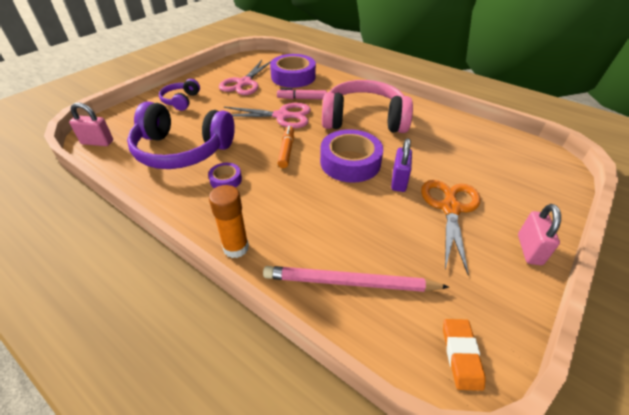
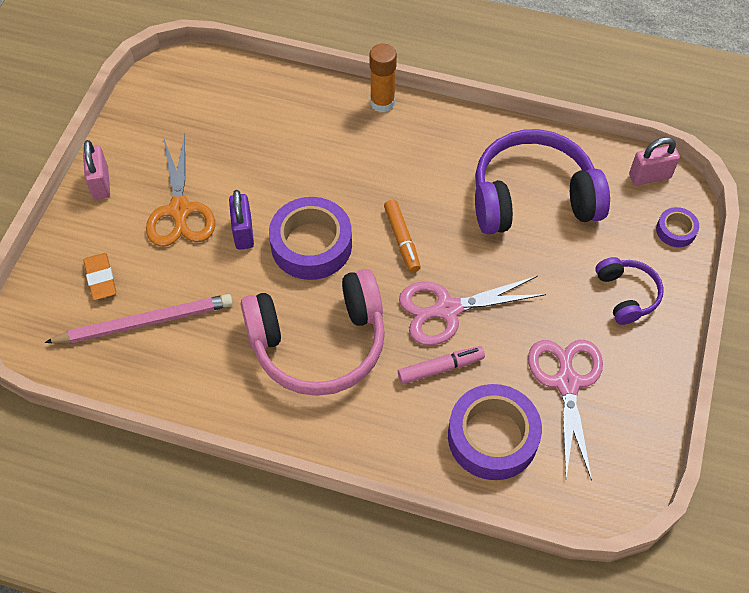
camera: 160 degrees right, 15 degrees up
(226, 180) = (446, 171): purple tape -> purple tape (676, 230)
(350, 283) = (267, 103): pink pencil -> pink pencil (145, 322)
(461, 355) = (171, 79): orange eraser -> orange eraser (101, 278)

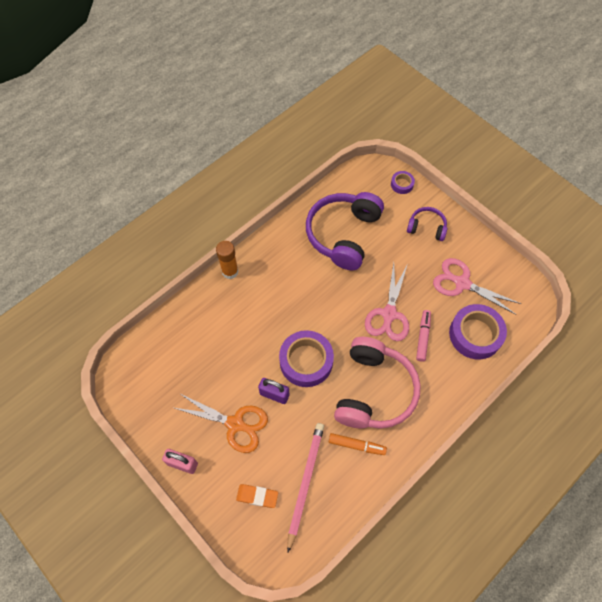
camera: 60 degrees left, 5 degrees up
(402, 239) = (331, 312): orange marker -> orange marker (356, 445)
(649, 176) = (363, 175): pink padlock -> none

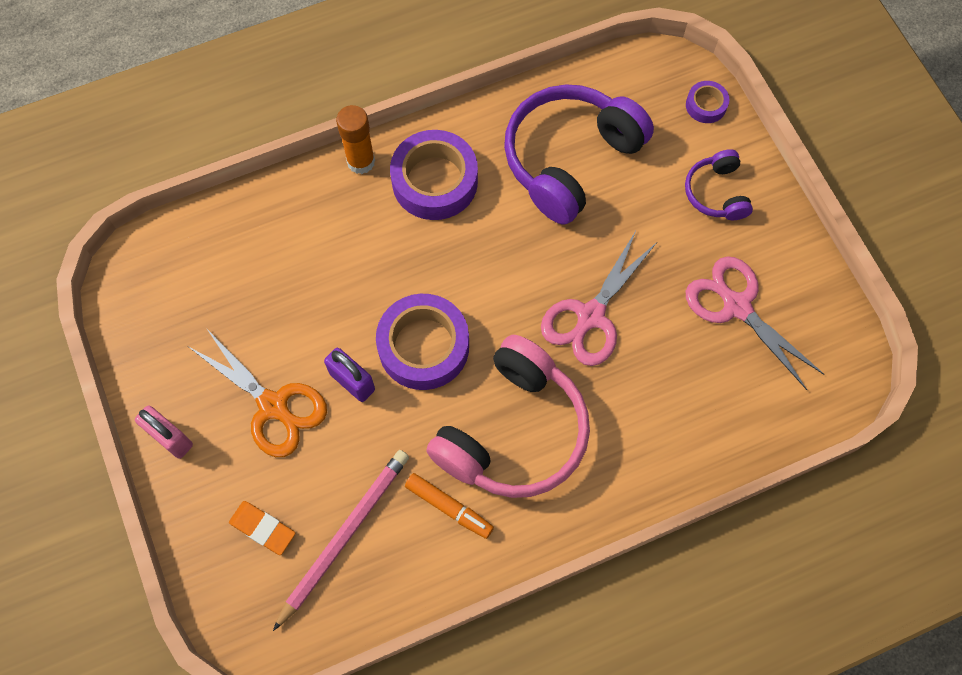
camera: 20 degrees right, 5 degrees up
(423, 337) = (630, 373): pink marker -> none
(426, 228) = (716, 193): purple headphones -> purple headphones turned 135 degrees counterclockwise
(475, 334) = (721, 399): purple tape -> purple tape (434, 181)

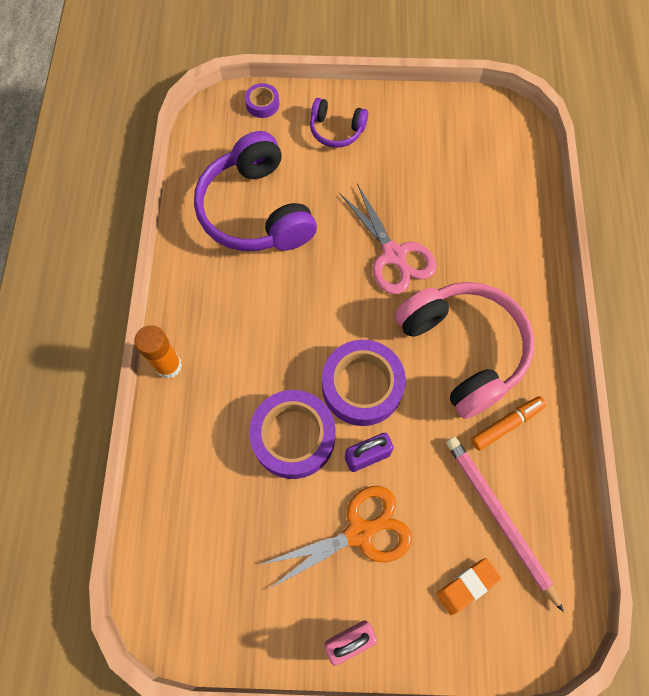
camera: 65 degrees left, 0 degrees up
(434, 181) = (220, 315): purple tape -> purple tape (293, 437)
(736, 306) = (430, 159): pink scissors -> none

